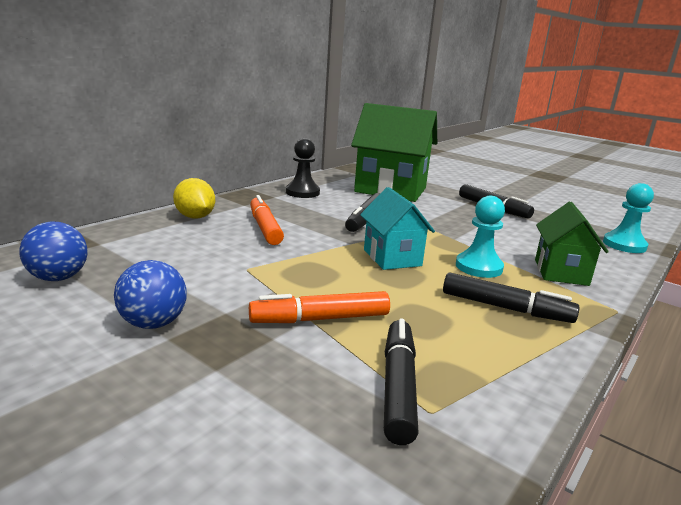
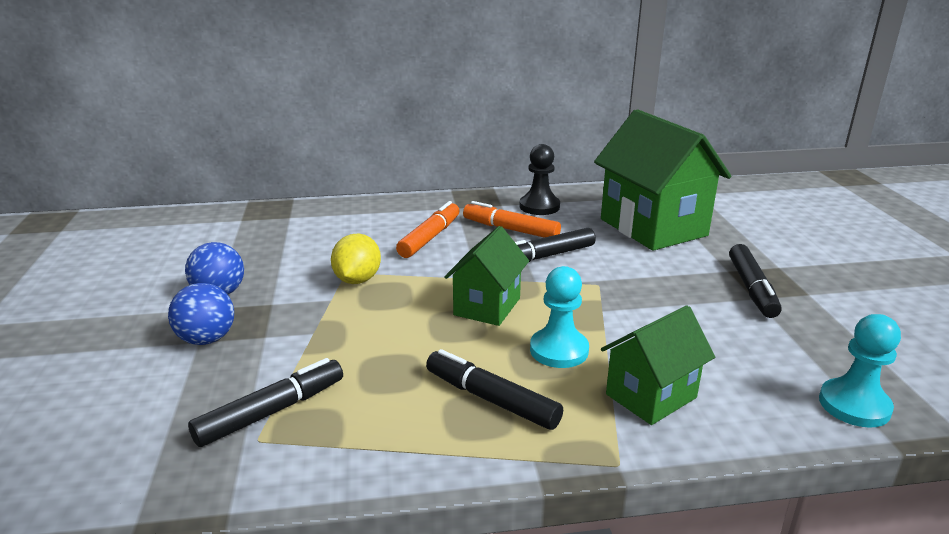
camera: 45 degrees right, 5 degrees up
(58, 278) = (225, 238): blue ball -> blue ball (207, 339)
(195, 217) = (392, 210): yellow lemon -> yellow lemon (357, 280)
(321, 319) = (320, 337): orange marker -> orange marker (511, 230)
(392, 258) = (487, 306): turquoise house -> green house
(505, 308) = (492, 399): black marker -> black marker turned 150 degrees clockwise

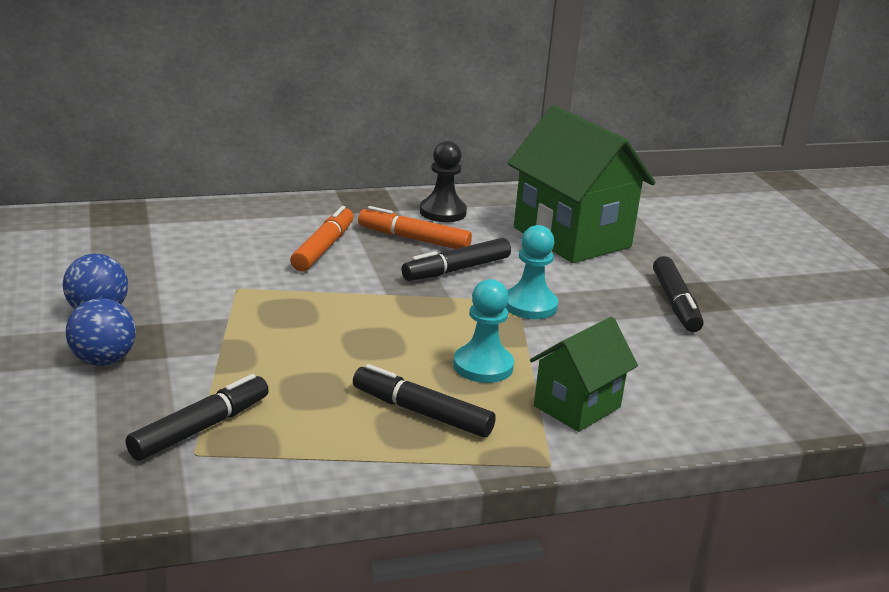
camera: 10 degrees left, 0 degrees up
(357, 280) = (252, 296): yellow lemon -> none
(487, 306) = (402, 323): green house -> none
(854, 405) = (765, 411): turquoise pawn -> turquoise pawn (530, 305)

